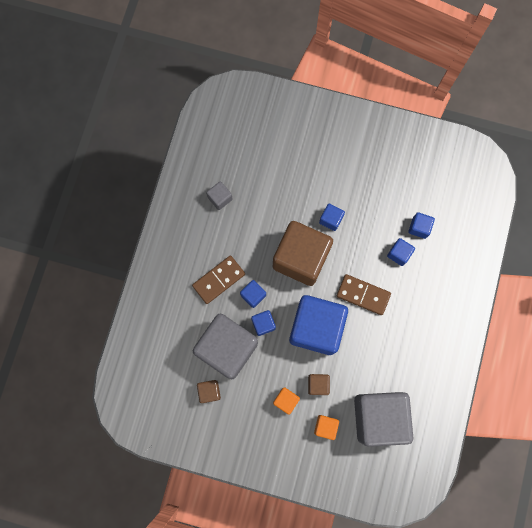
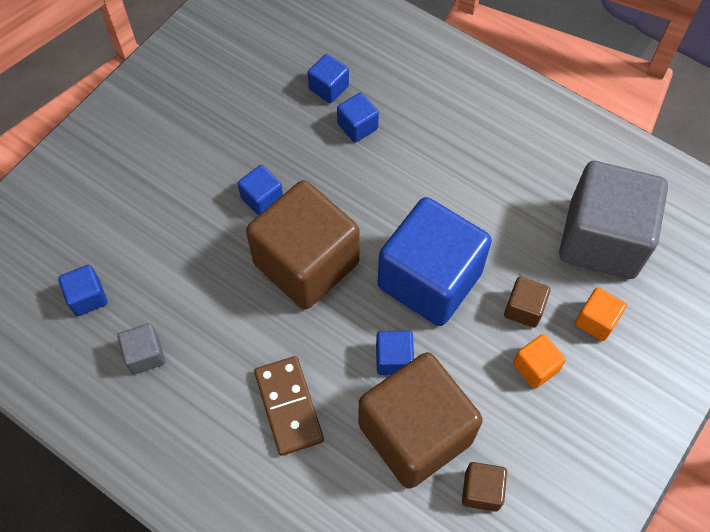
camera: 70 degrees left, 15 degrees down
(227, 348) = (415, 433): grey cube -> brown cube
(253, 295) = (338, 358): blue cube -> blue cube (87, 297)
(363, 295) = (402, 195): brown domino -> none

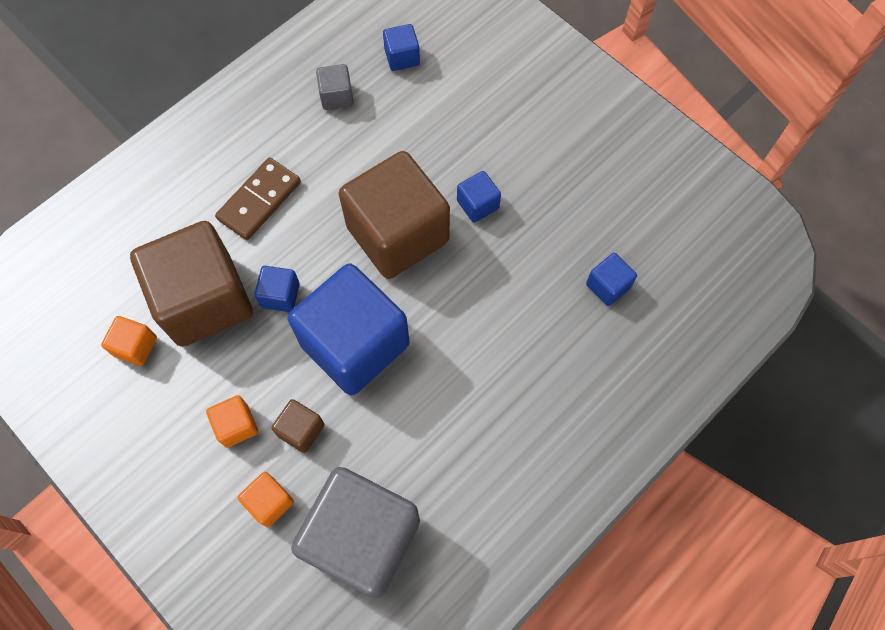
camera: 100 degrees right, 5 degrees up
(288, 406) = (259, 200): brown domino -> brown domino turned 45 degrees counterclockwise
(357, 126) = (552, 307): blue cube -> none
(481, 490) = (135, 346): brown cube -> orange cube

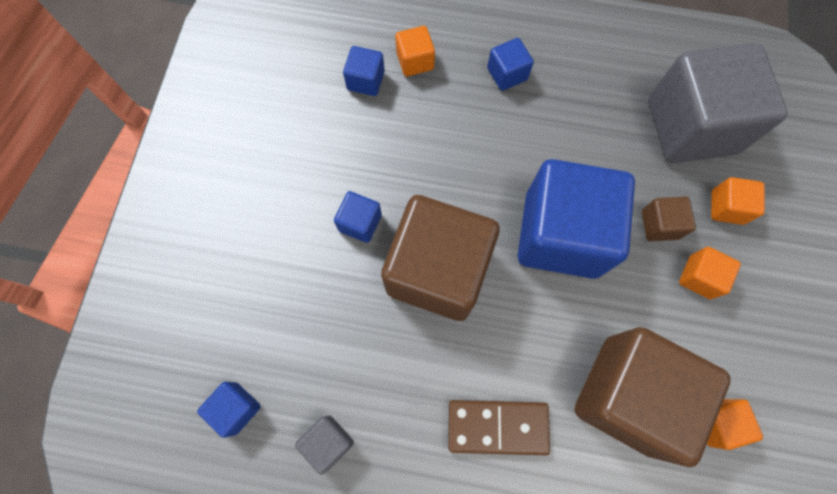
camera: 125 degrees left, 5 degrees up
(280, 295) = (570, 329): blue cube -> blue cube (507, 74)
(601, 339) = (415, 61): none -> orange cube

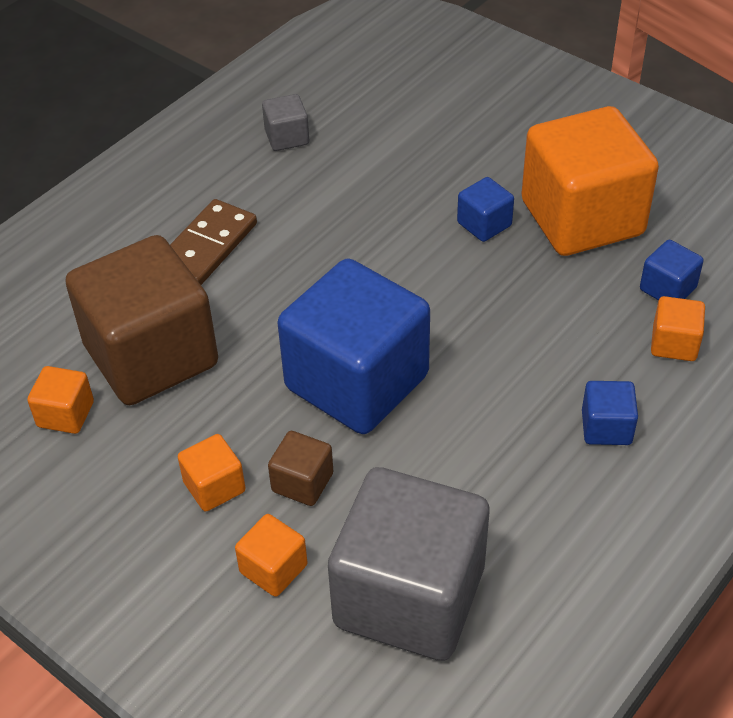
camera: 120 degrees right, 25 degrees down
(236, 408) = (360, 94): blue cube -> none
(319, 158) = (582, 218): none -> orange cube
(438, 271) = (389, 263): brown cube -> none

